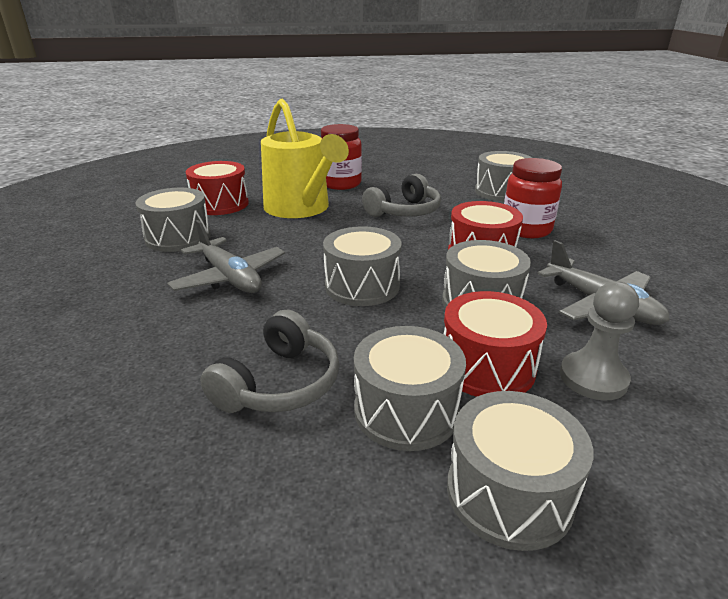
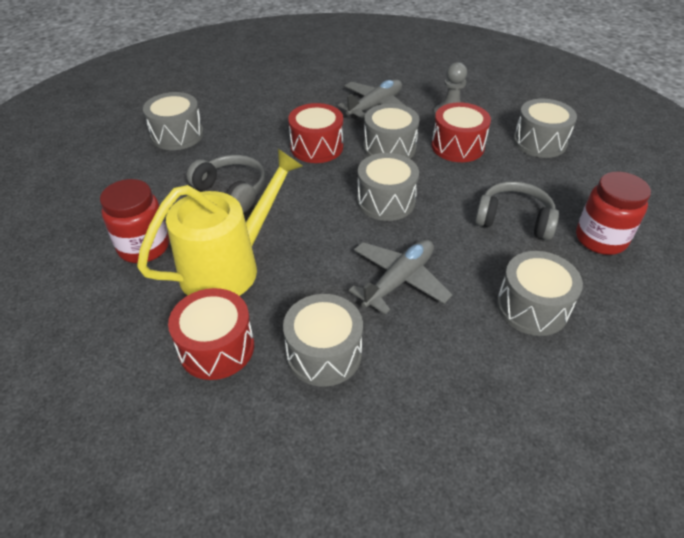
camera: 100 degrees left, 15 degrees up
(406, 410) = (508, 171): grey drum -> grey drum (532, 307)
(526, 229) = (266, 126): red jar -> red jar (600, 239)

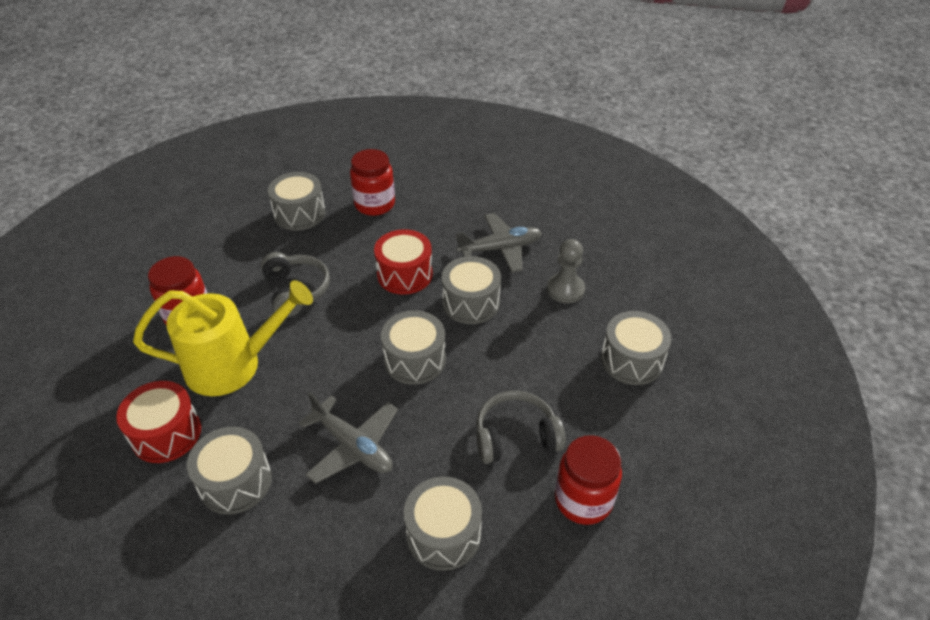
camera: 30 degrees right, 0 degrees up
(240, 108) = (374, 204): none -> red jar
(399, 280) = (353, 446): grey plane -> grey plane turned 60 degrees clockwise
(457, 146) = (539, 329): red drum -> none
(514, 220) = (516, 436): grey headphones -> grey headphones turned 60 degrees counterclockwise

